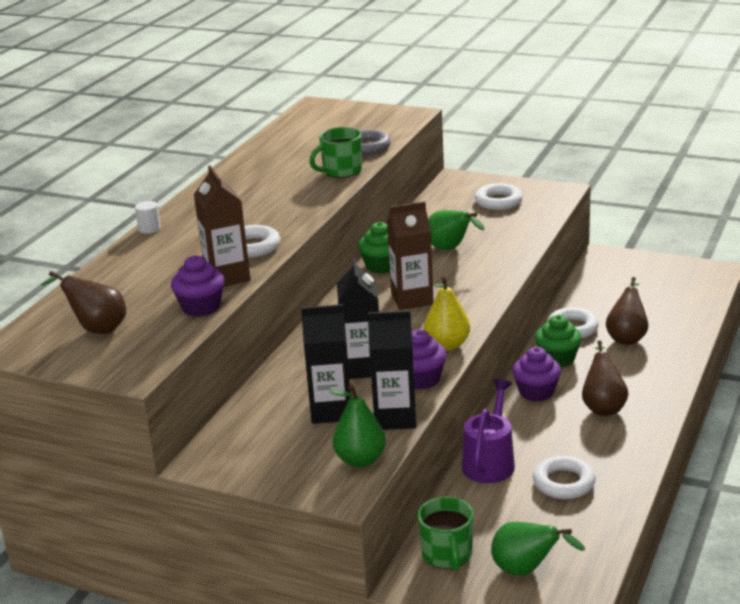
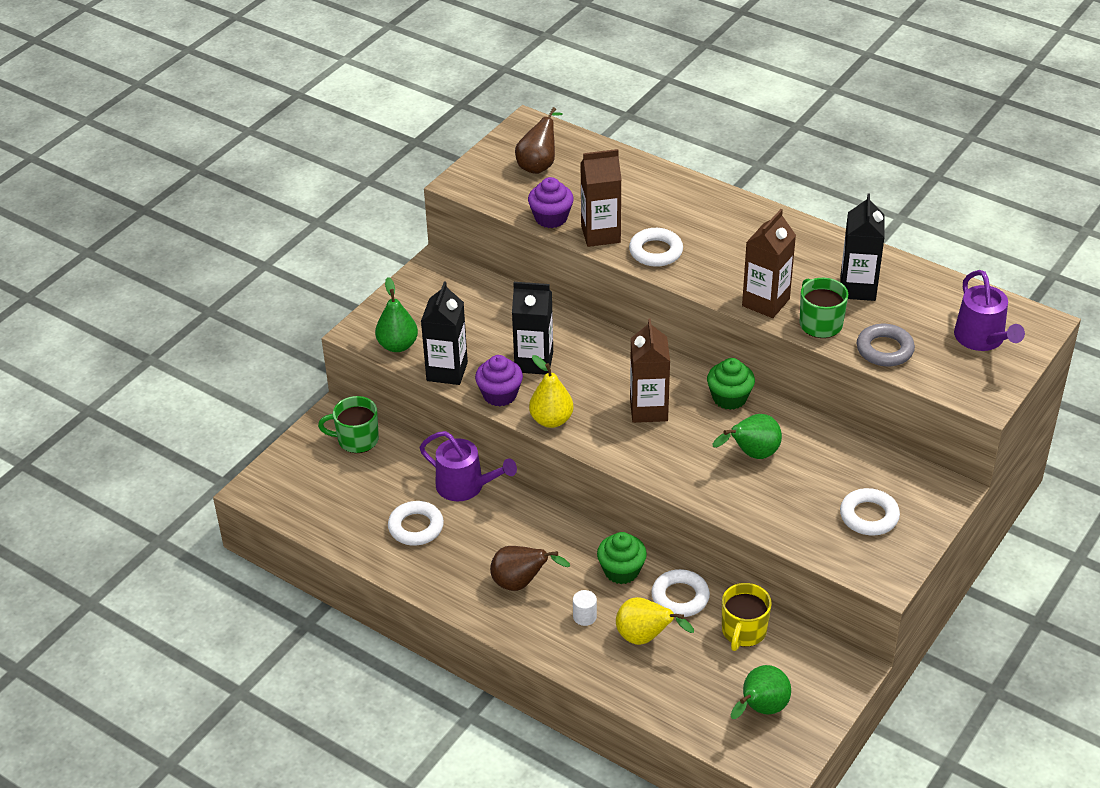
camera: 100 degrees right, 15 degrees up
(149, 229) = (721, 193): white cylinder -> white cylinder (584, 616)
(318, 193) = (765, 302): none -> brown carton
(331, 411) = (473, 337): black carton -> black carton (857, 288)
(340, 119) = (982, 339): none -> purple watering can
(526, 570) = (317, 480): green pear -> green pear (761, 709)
(536, 392) = (565, 541): purple cupcake -> none
(592, 298) = (743, 631): none -> yellow mug
(627, 337) = (645, 638): brown pear -> yellow pear

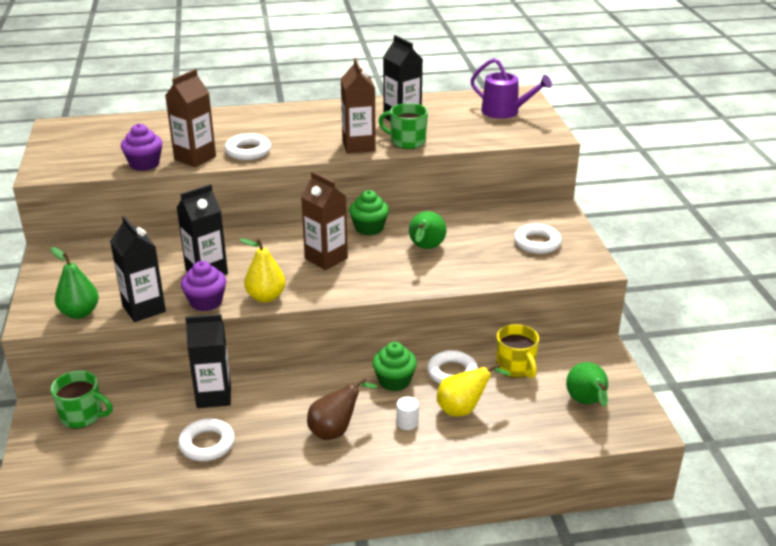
camera: 45 degrees left, 10 degrees down
(356, 440) = (83, 416): green mug -> green mug turned 120 degrees counterclockwise
(465, 486) = (214, 396): purple watering can -> black carton
(539, 165) = (94, 142): brown pear -> none
(884, 349) = (462, 137): grey ring -> none

